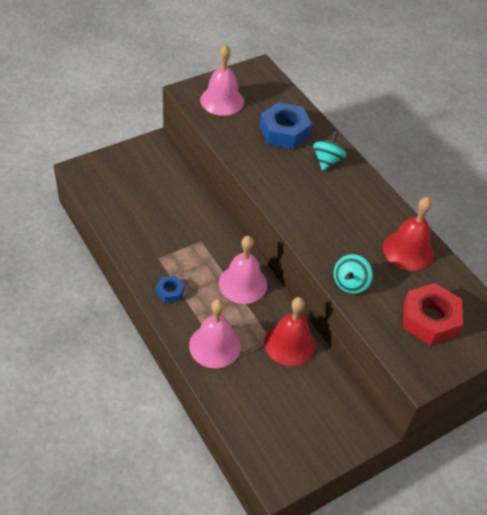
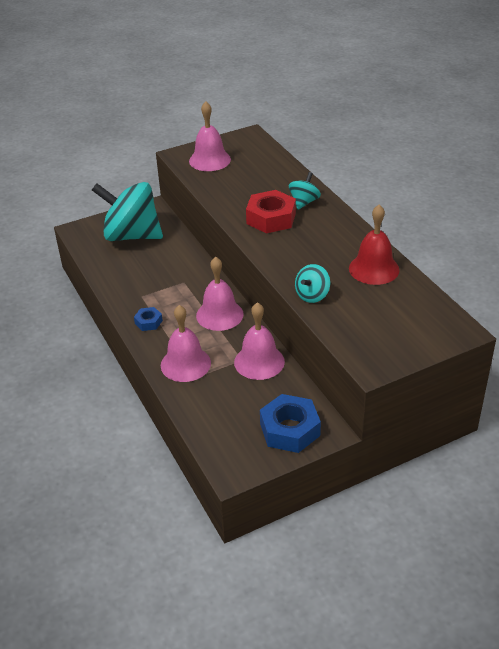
camera: 10 degrees right, 10 degrees down
(139, 179) = (132, 235): none -> turquoise spinning top
(284, 131) = (266, 181): blue nut -> blue nut (290, 429)
(289, 343) = (259, 362): red bell -> pink bell
(430, 319) = (388, 322): red nut -> red nut (271, 218)

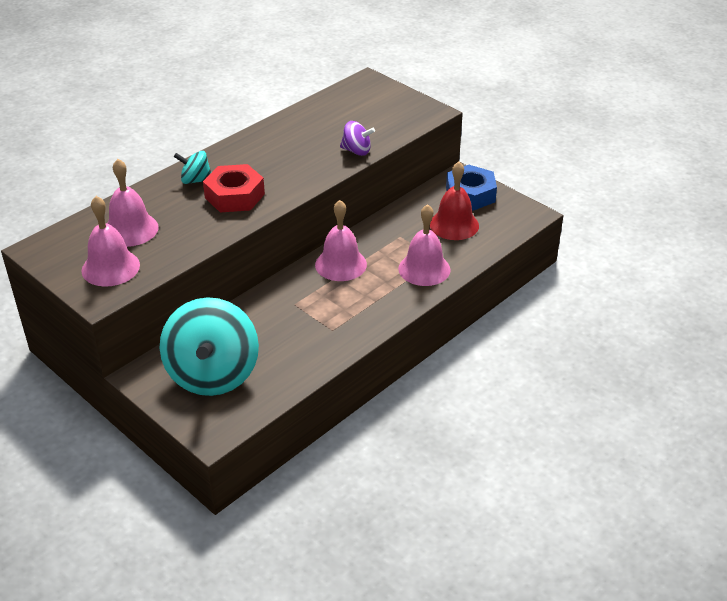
camera: 110 degrees left, 0 degrees up
(148, 322) = (374, 311): blue nut -> none
(259, 362) = (398, 225): pink bell -> pink bell (130, 229)
(312, 295) = (356, 151): turquoise spinning top -> purple spinning top
(374, 269) = (301, 125): red bell -> red bell (454, 225)

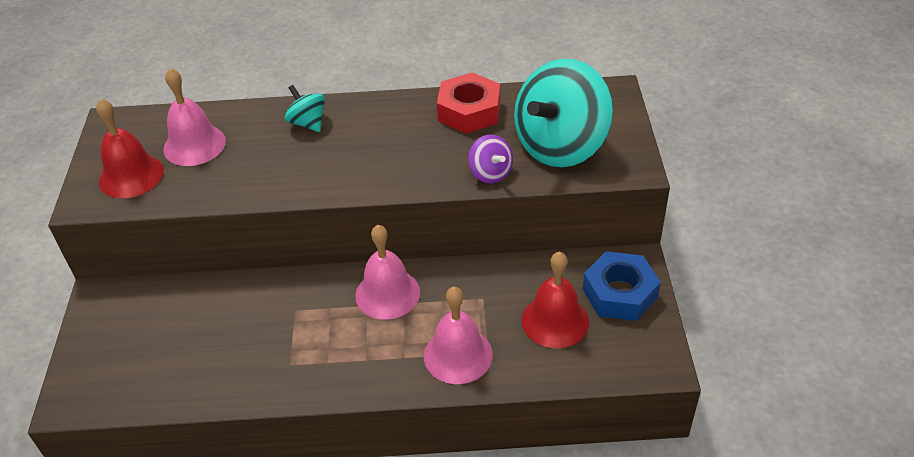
camera: 45 degrees right, 5 degrees up
(110, 267) = (131, 176): pink bell -> red bell
(213, 374) = (144, 338): turquoise spinning top -> turquoise spinning top (561, 146)
(234, 196) = (316, 160): red nut -> red nut (469, 111)

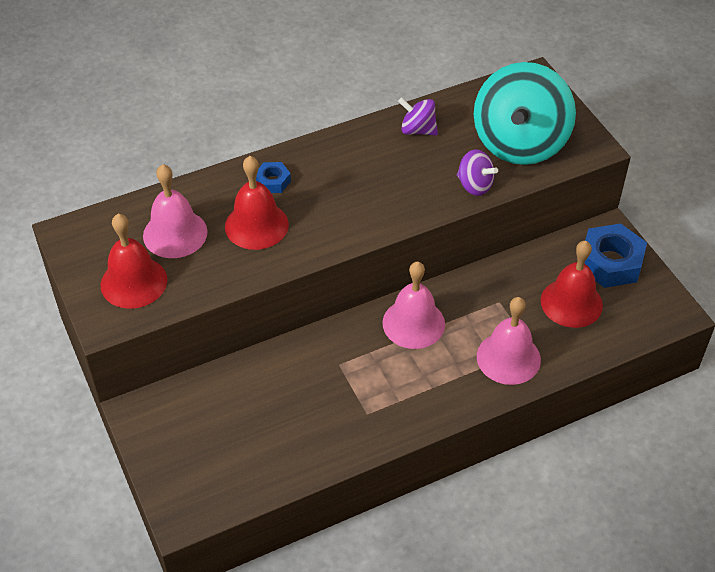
camera: 25 degrees left, 5 degrees up
(267, 156) = (256, 225): none -> red bell
(308, 123) = (272, 181): turquoise spinning top -> blue nut
(469, 111) = (417, 130): red nut -> purple spinning top

